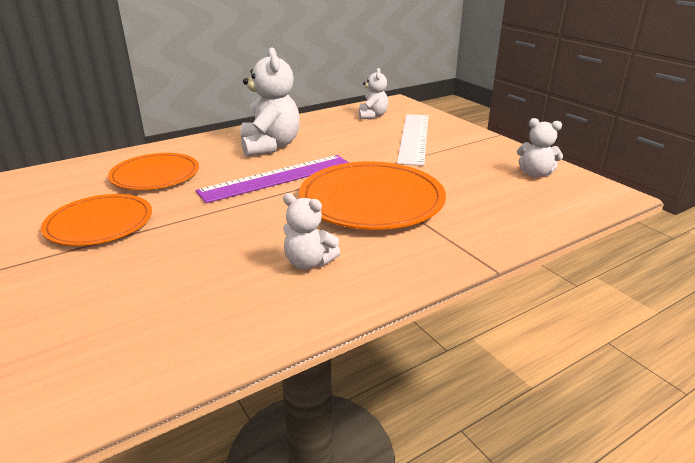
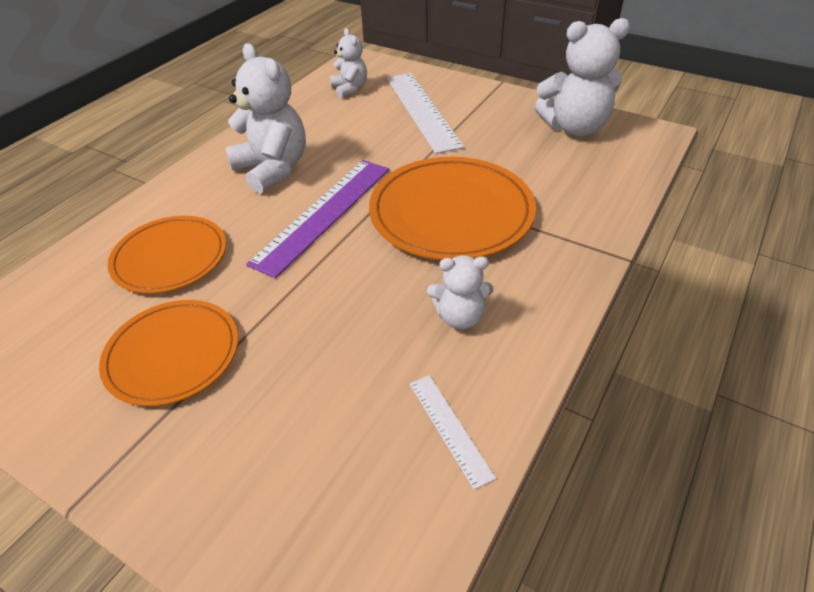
camera: 25 degrees left, 15 degrees up
(225, 326) = (450, 428): none -> white ruler
(535, 174) = (574, 127): white teddy bear -> white teddy bear, size x1.76

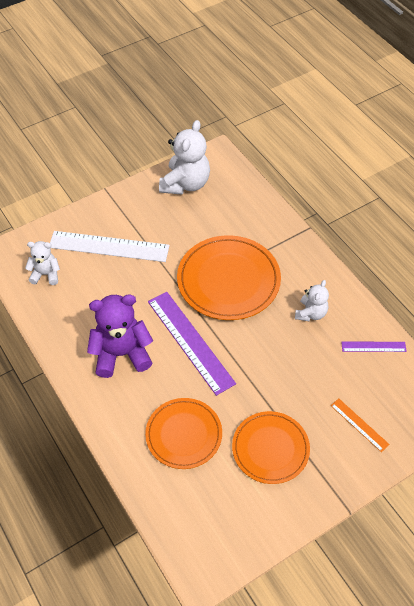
camera: 65 degrees left, 10 degrees up
(262, 463) = (359, 424): none -> orange ruler
(272, 169) = (121, 354): white teddy bear -> purple teddy bear
(450, 428) = (373, 346): white ruler -> purple ruler

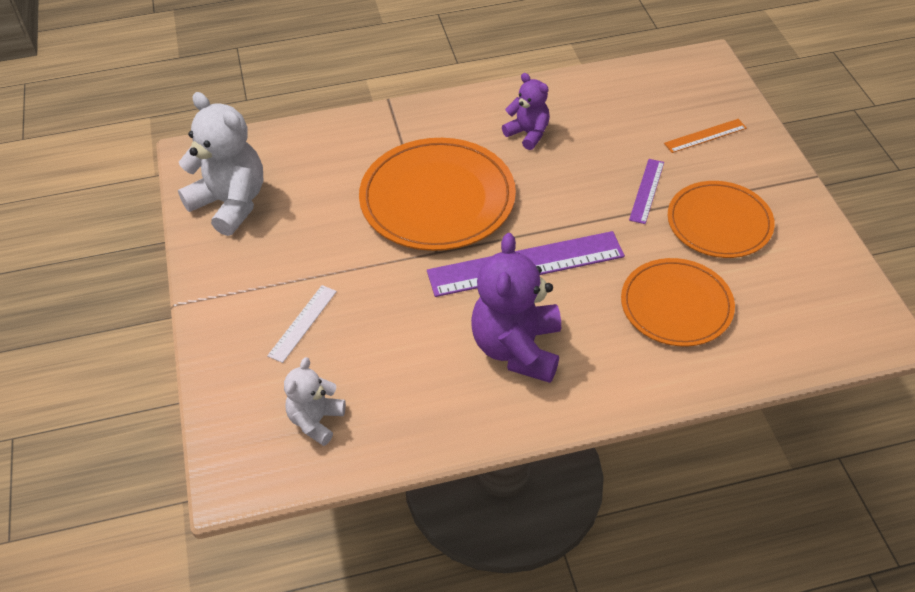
camera: 70 degrees left, 5 degrees down
(109, 246) = (303, 323): white ruler -> white ruler, size x0.49
(310, 313) = (528, 134): white teddy bear -> purple teddy bear
(373, 346) = (599, 94): purple ruler -> purple ruler (646, 191)

